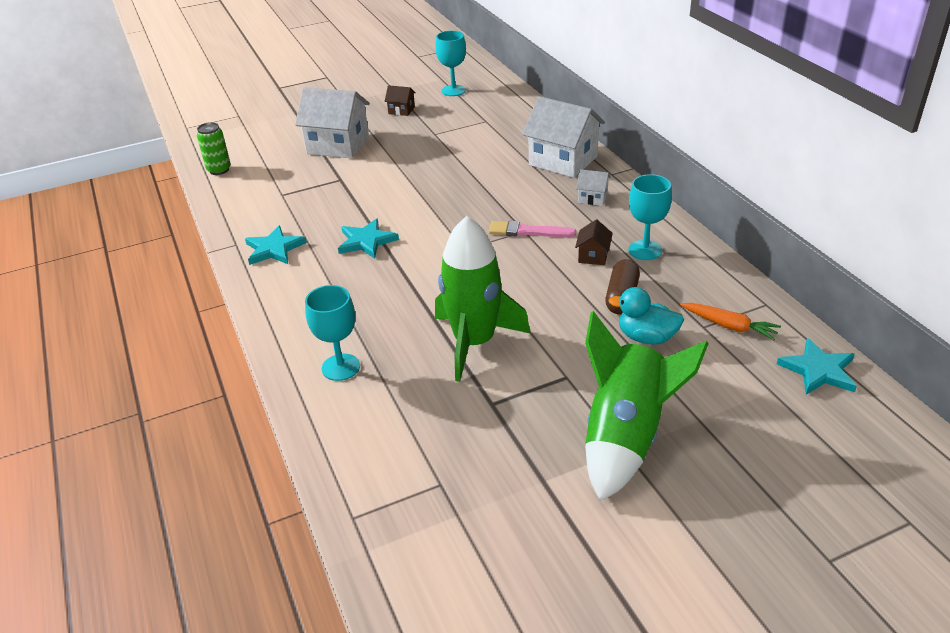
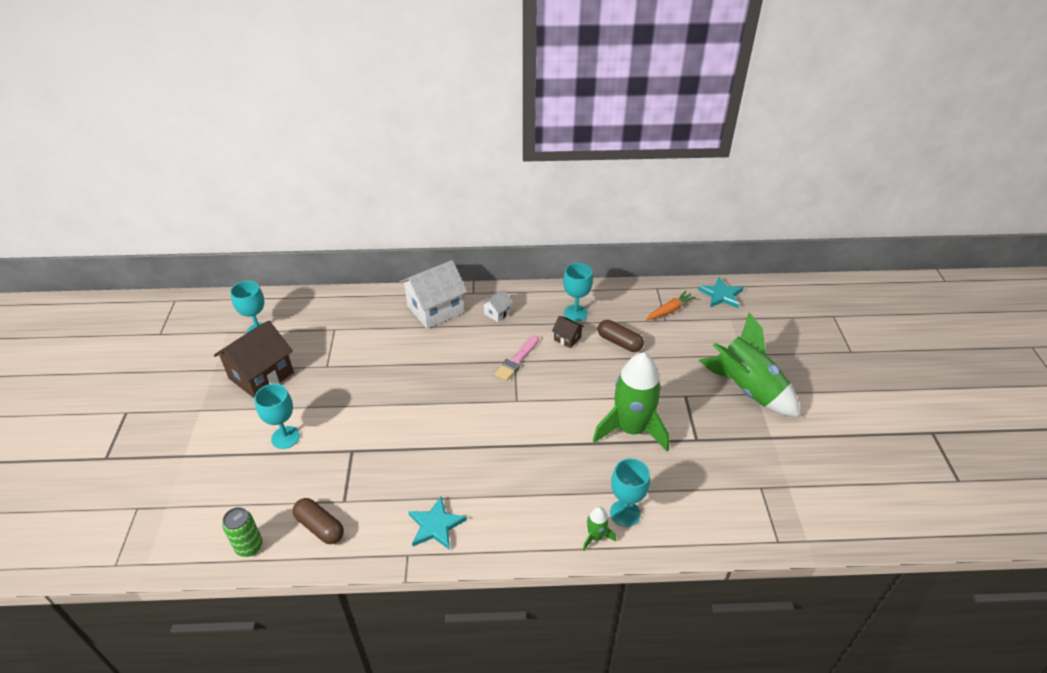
camera: 70 degrees left, 5 degrees up
(249, 193) = (320, 527): none -> brown capsule
(299, 353) = (595, 537): none -> green rocket
(338, 145) = (285, 437): white house -> turquoise goblet
(366, 241) = (467, 457): turquoise star -> none
(401, 110) = (261, 375): brown house -> brown house, size x2.18
(646, 337) = (664, 347): turquoise duck -> none

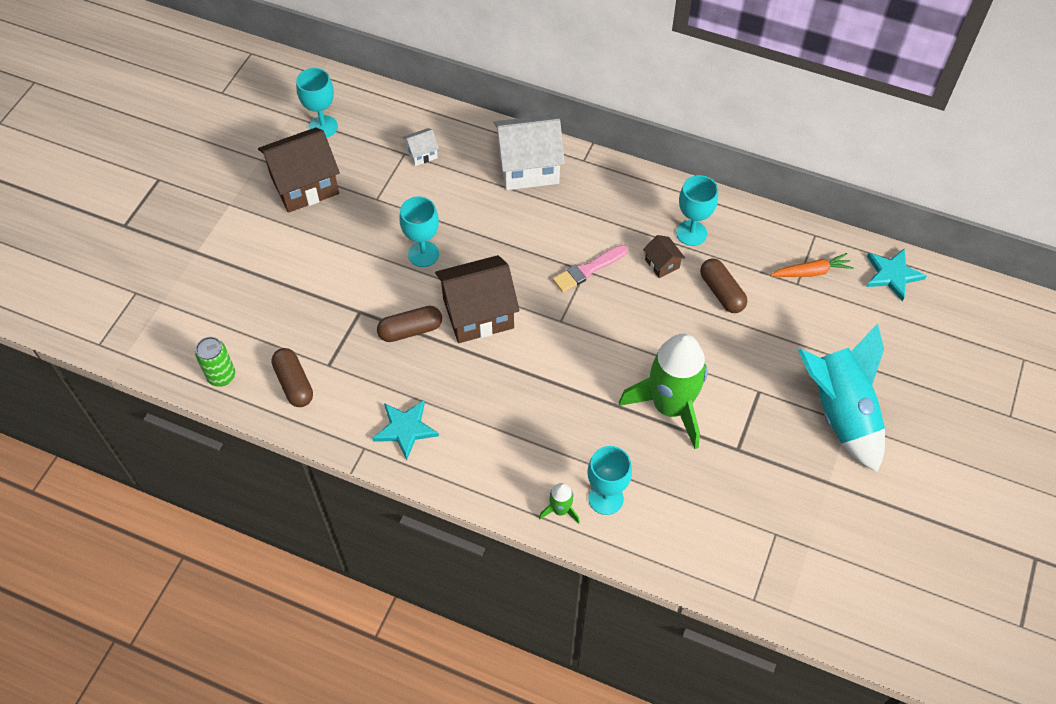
camera: 25 degrees right, 15 degrees up
(285, 437) = (300, 270): turquoise goblet -> turquoise goblet (423, 254)
(402, 449) = (410, 330): none -> brown capsule
(450, 418) = (478, 313): none -> brown house
(497, 313) = (597, 199): white house -> white house (421, 154)
(747, 389) = (839, 412): green rocket -> turquoise rocket

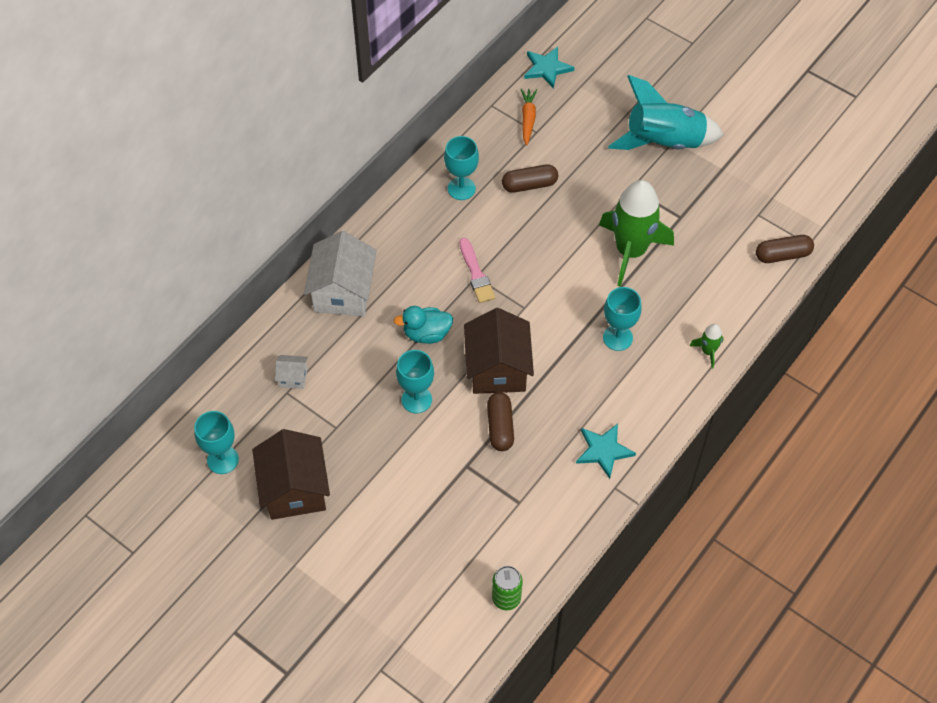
camera: 75 degrees left, 0 degrees up
(294, 383) = (531, 535): brown capsule -> brown capsule (782, 255)
(421, 154) = (293, 377): white house -> white house turned 75 degrees counterclockwise
(501, 244) = (426, 334): none -> turquoise duck
(605, 498) = (704, 317): turquoise goblet -> turquoise goblet (617, 338)
(662, 264) = (487, 218): brown house -> none

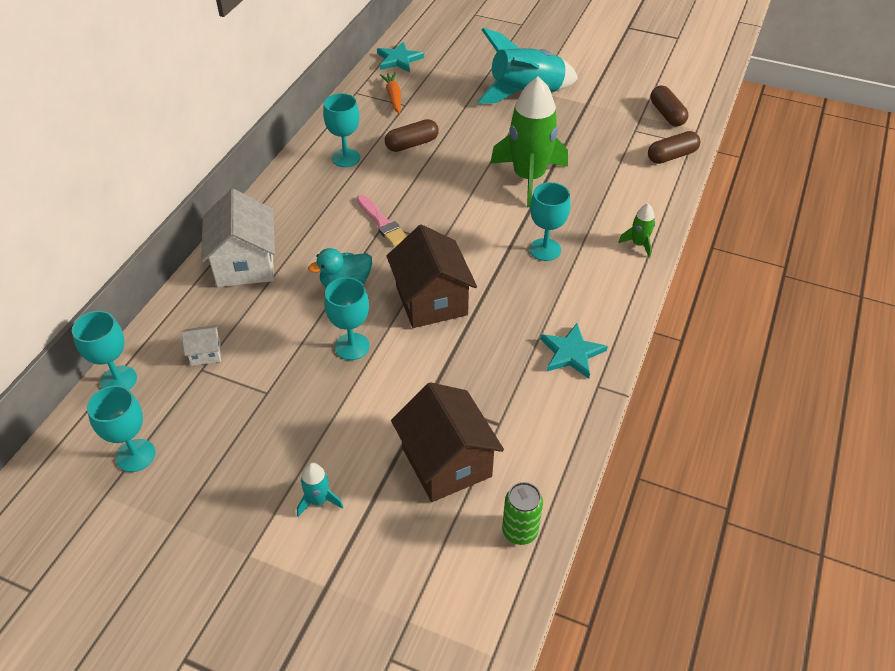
camera: 15 degrees left, 10 degrees down
(218, 387) = (118, 380): none -> turquoise goblet
(295, 489) = (231, 468): brown house -> brown house (446, 462)
(357, 533) = (318, 500): none -> turquoise rocket
(500, 427) = (452, 353): brown capsule -> brown capsule (667, 114)

